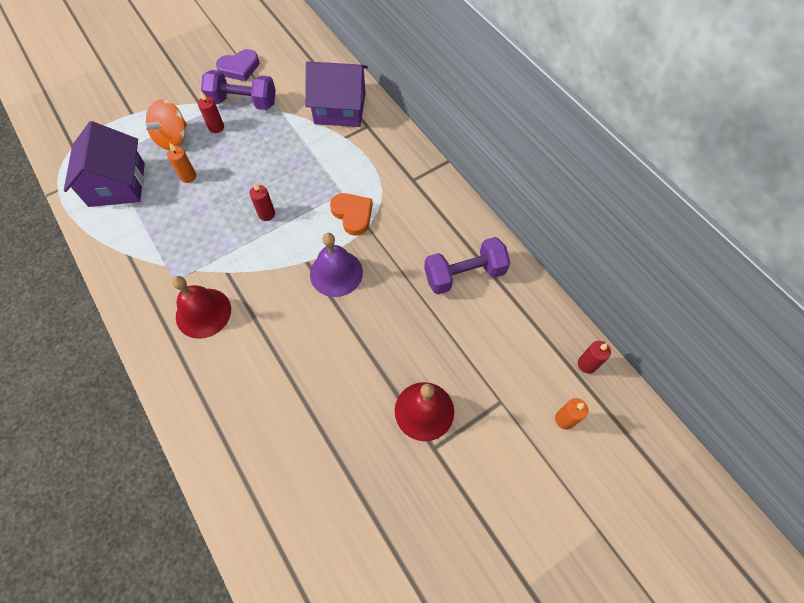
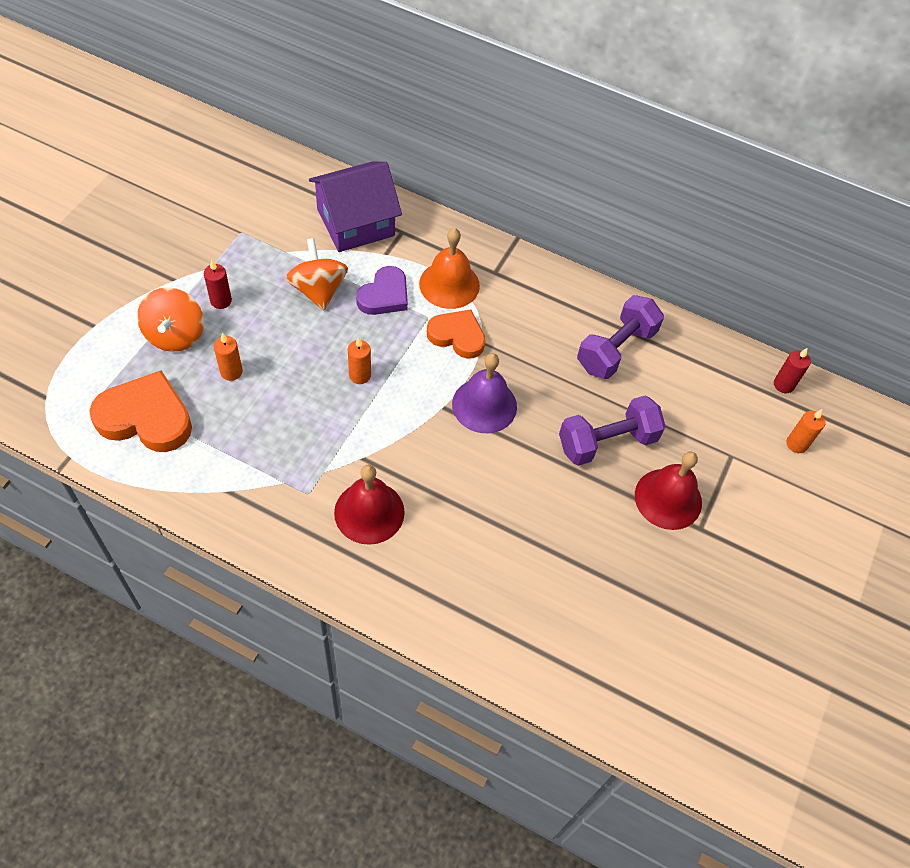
camera: 35 degrees left, 5 degrees down
(117, 184) = (146, 417): purple house -> orange heart
(239, 68) = (194, 218): purple heart -> purple heart (384, 295)
(243, 102) = (231, 258): purple dumbbell -> purple dumbbell (607, 442)
(266, 214) = (360, 375): red candle -> orange candle
(282, 144) = (318, 290): none -> orange spinning top
(373, 175) = (449, 284): none -> orange bell

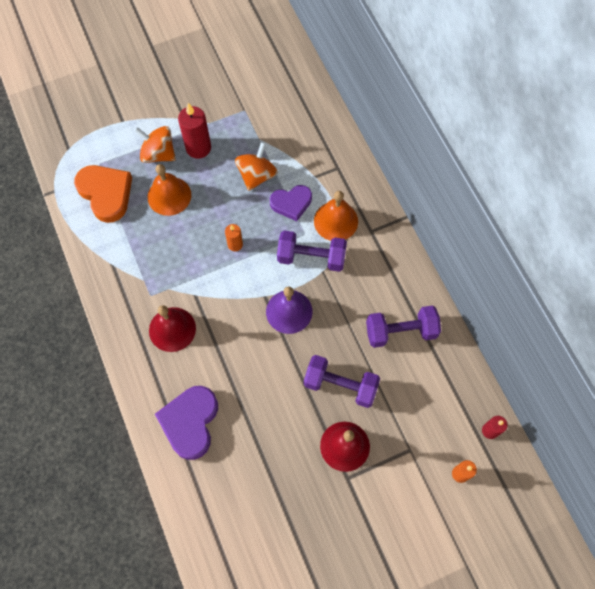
camera: 45 degrees right, 10 degrees up
(175, 335) = (158, 154): orange spinning top -> orange spinning top turned 75 degrees clockwise
(221, 301) = (198, 148): red candle -> red candle, size x1.75
(231, 372) = (169, 196): orange candle -> orange bell
(355, 223) = (315, 144): purple house -> none
(457, 336) = (311, 257): orange heart -> purple dumbbell
(484, 597) = (190, 422): none -> purple heart

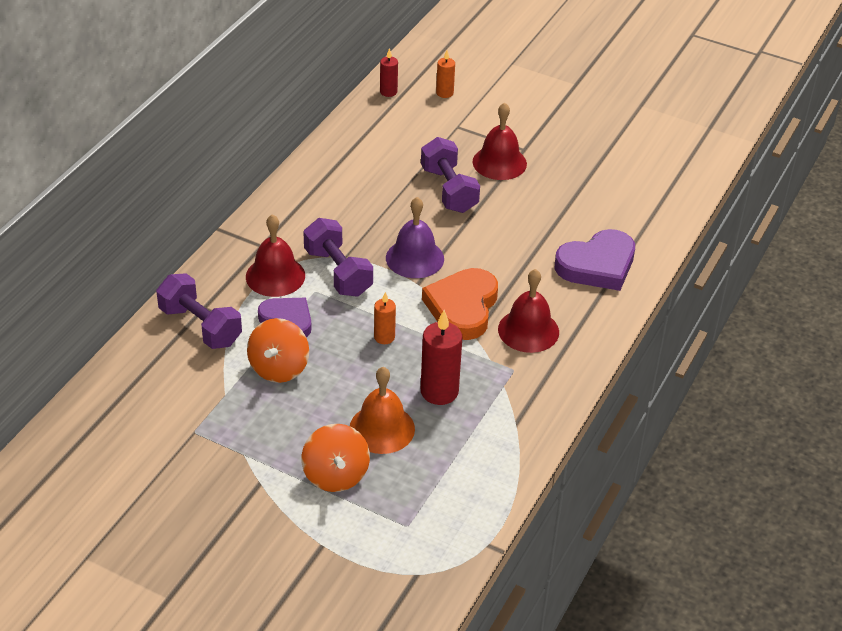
camera: 130 degrees left, 25 degrees down
(106, 194) = (438, 489): orange heart -> orange heart (462, 307)
(198, 148) = (291, 442): red candle -> red candle (439, 391)
(256, 175) = (279, 368): orange spinning top -> orange spinning top turned 60 degrees counterclockwise
(336, 221) = (275, 276): orange bell -> red bell
(400, 331) = (353, 177): purple dumbbell -> purple dumbbell (200, 326)

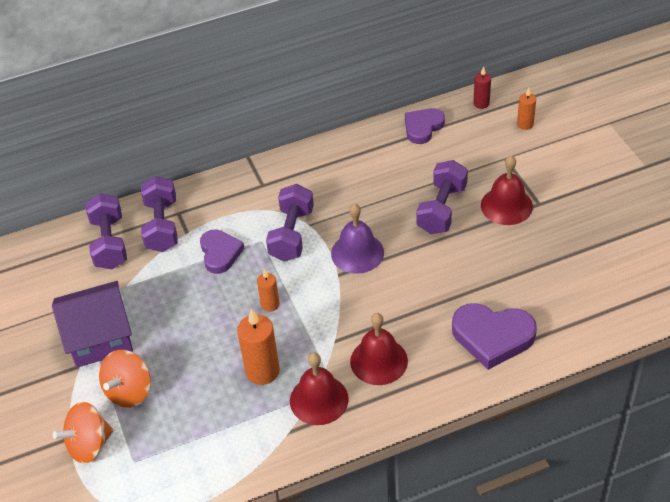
camera: 45 degrees right, 5 degrees up
(162, 367) = (109, 243): none -> purple dumbbell
(251, 449) = (99, 337): none -> purple house
(275, 276) = (247, 214): red bell -> red bell (319, 399)
(279, 368) = (177, 287): orange spinning top -> orange spinning top (89, 445)
(358, 132) = (423, 127): none -> purple heart
(382, 428) = (194, 375): orange bell -> none
(439, 391) = (262, 371): red candle -> orange candle
(462, 307) = (350, 313): orange heart -> none

